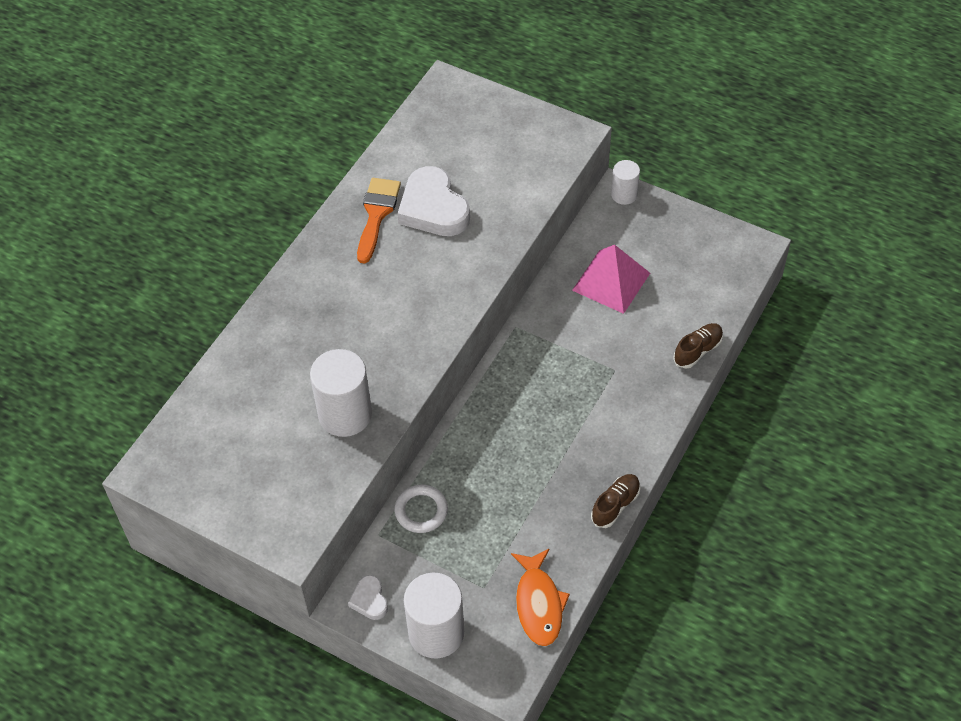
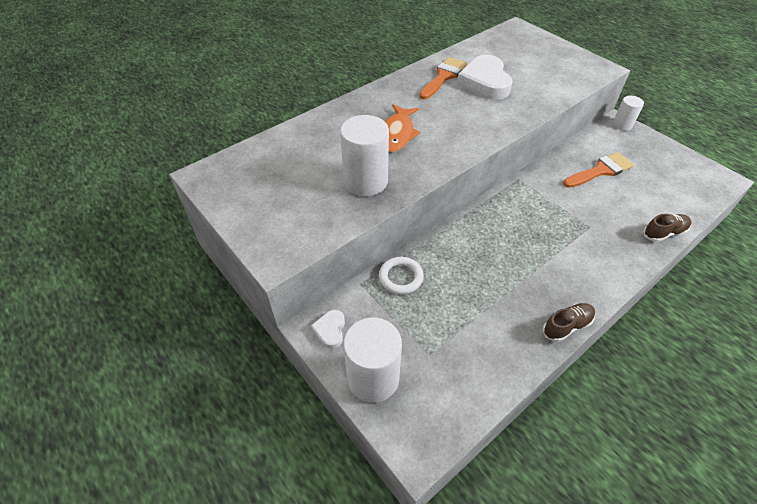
camera: 20 degrees right, 5 degrees down
(538, 604) = (473, 386): orange fish -> orange fish (397, 134)
(611, 281) = (600, 171): pink pyramid -> orange brush

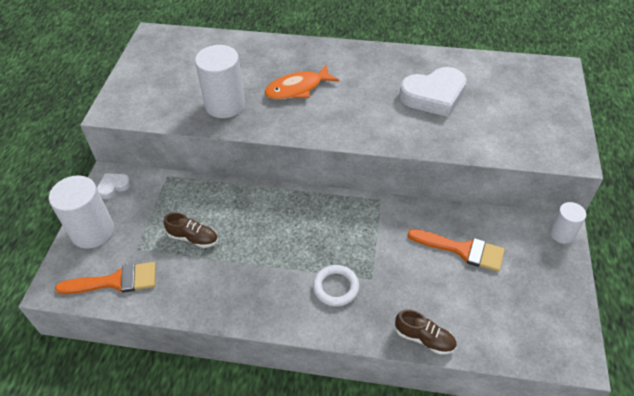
camera: 50 degrees right, 0 degrees up
(401, 277) = (193, 193): white ring -> white ring (336, 287)
(443, 77) = (408, 69): orange brush -> orange brush (115, 281)
(485, 82) = (434, 96): white heart -> white heart turned 150 degrees counterclockwise
(567, 326) = (234, 317): brown shoe -> brown shoe (193, 238)

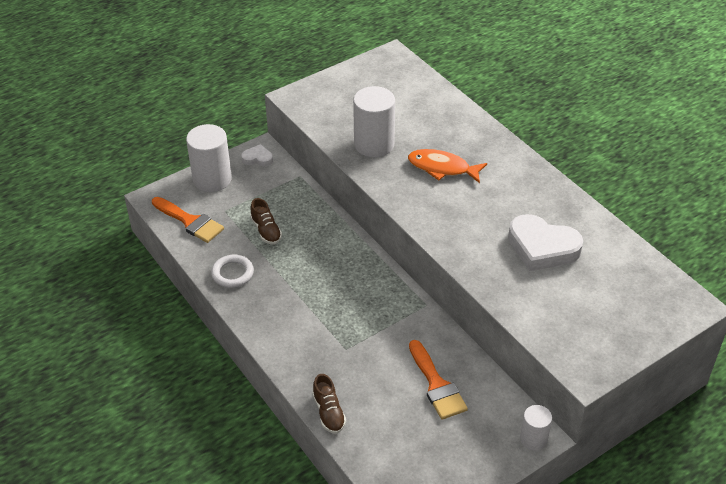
camera: 45 degrees right, 5 degrees down
(336, 287) = (315, 334): white ring -> white ring (232, 273)

